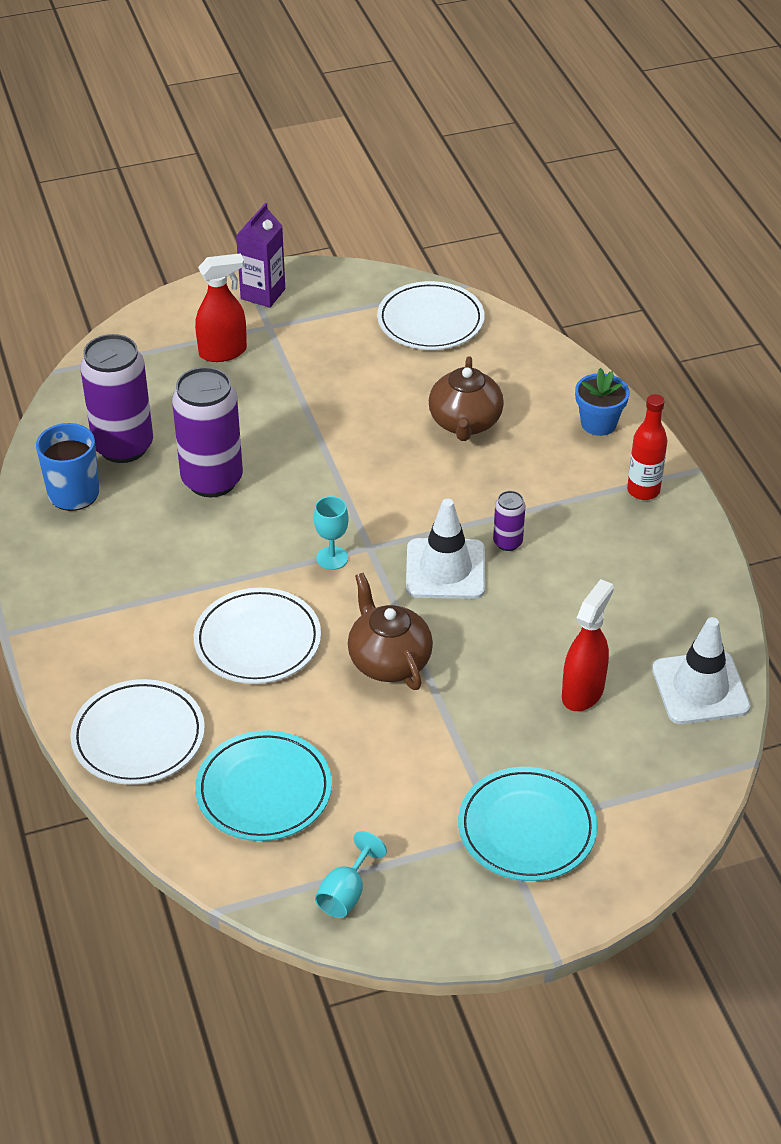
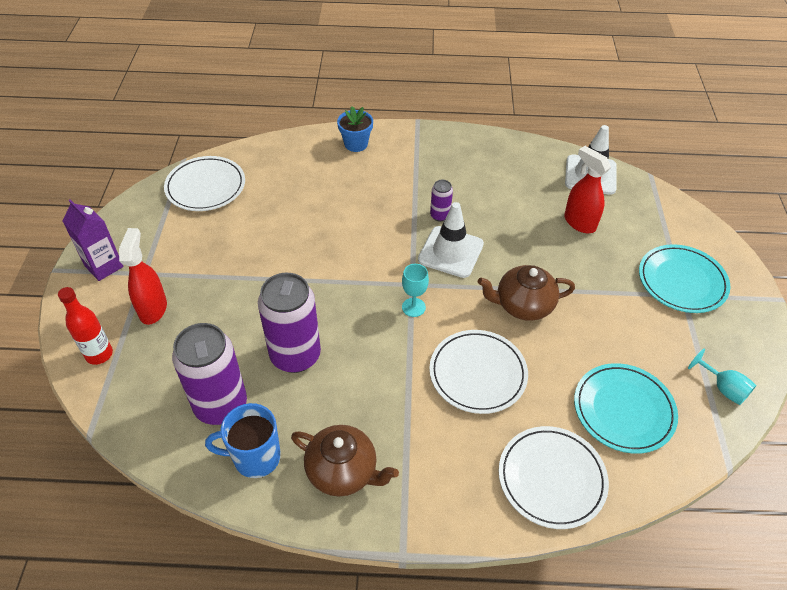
camera: 70 degrees left, 5 degrees up
(465, 423) = (318, 201): brown teapot -> brown teapot (343, 471)
(643, 490) = (424, 145): red bottle -> red bottle (99, 354)

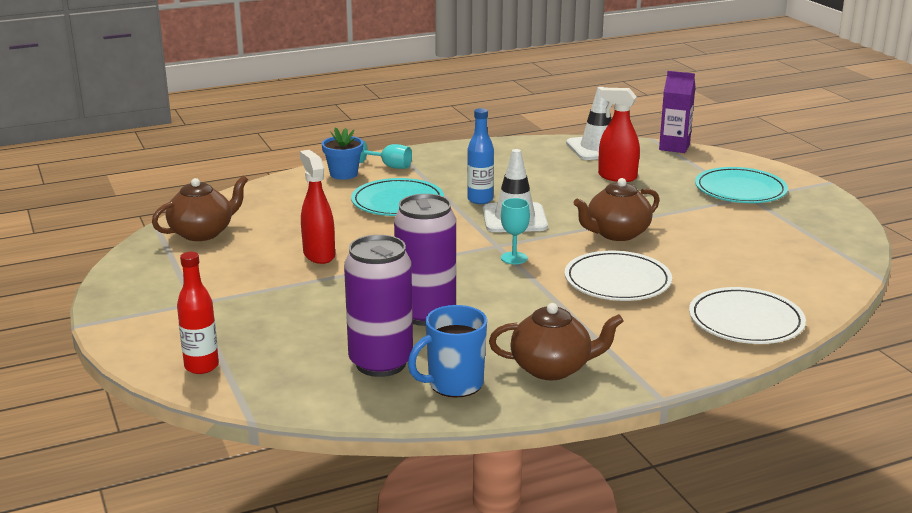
camera: 25 degrees left, 25 degrees down
(104, 266) = (138, 309): purple carton -> purple carton (674, 147)
(153, 309) = (232, 323): red spray bottle -> red spray bottle (319, 255)
(205, 186) = (202, 233): white plate -> brown teapot
(440, 215) = (480, 200): purple can -> blue bottle
(623, 410) = (766, 269): turquoise plate -> turquoise plate (397, 202)
(723, 388) = (833, 238): turquoise goblet -> turquoise goblet (390, 166)

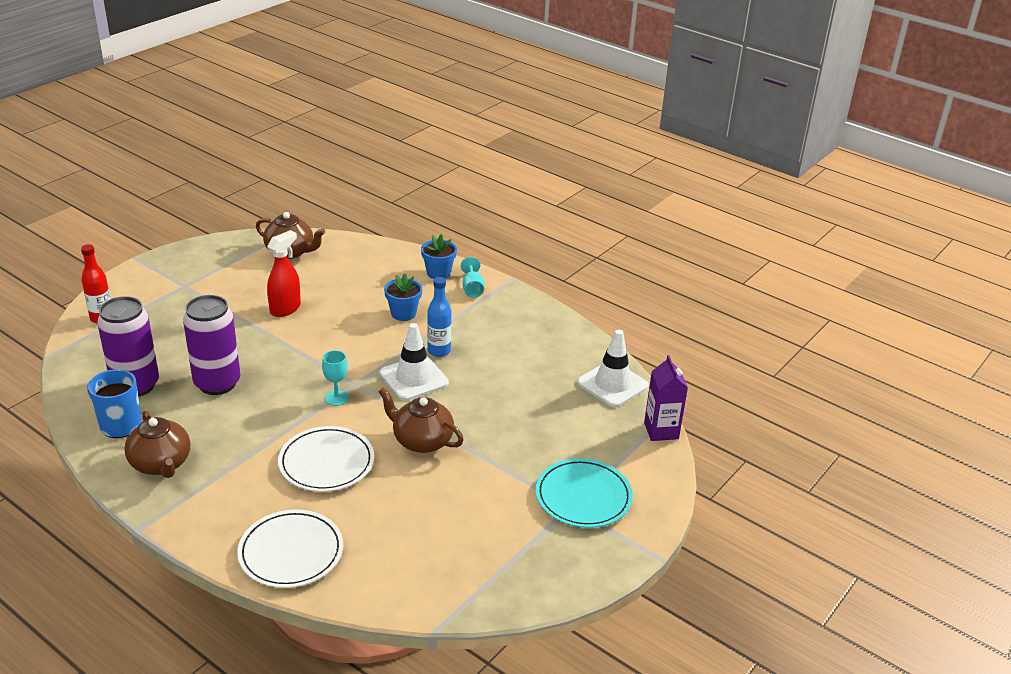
camera: 60 degrees right, 10 degrees up
(397, 202) = (403, 313): turquoise plate -> blue flower pot
(617, 177) = (551, 412): red spray bottle -> none

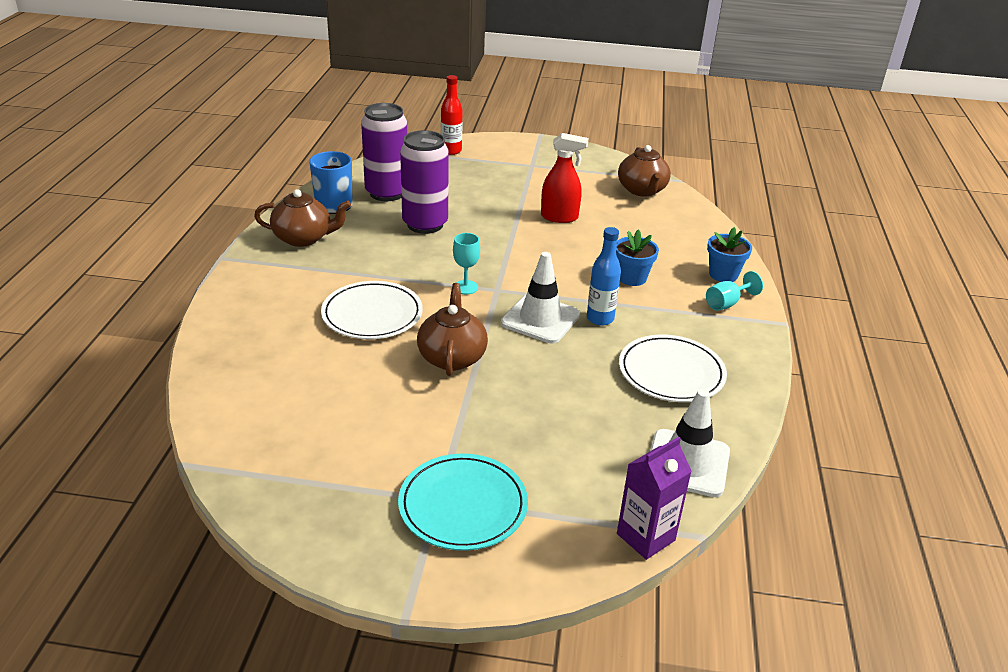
camera: 60 degrees right, 0 degrees up
(161, 464) = (303, 238): brown teapot -> brown teapot turned 120 degrees counterclockwise
(291, 552) = (240, 339): white plate -> white plate (671, 372)

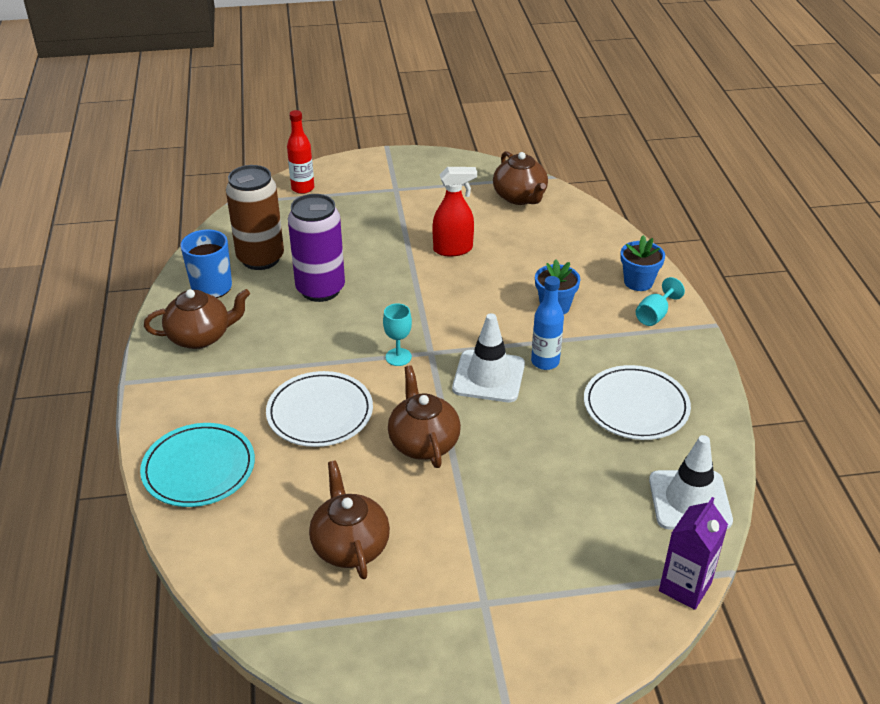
camera: 15 degrees left, 5 degrees up
(340, 422) = (350, 545): none -> brown teapot
(386, 193) = (260, 258): purple can -> brown can
(463, 505) = (510, 602): turquoise plate -> turquoise plate (199, 468)

